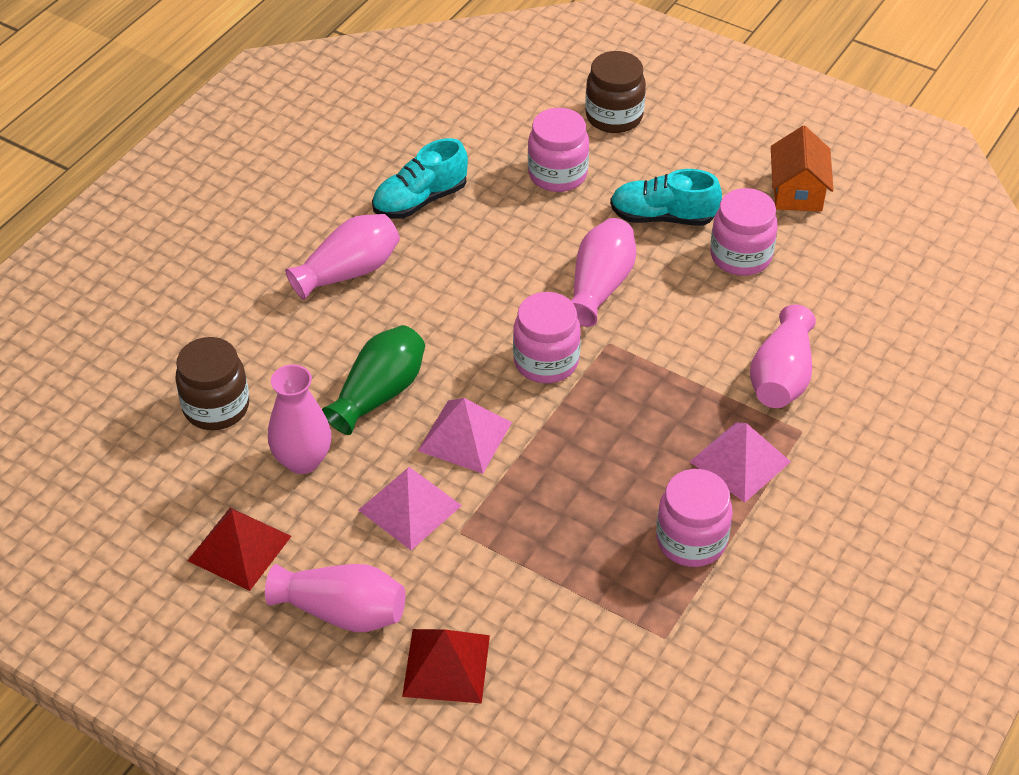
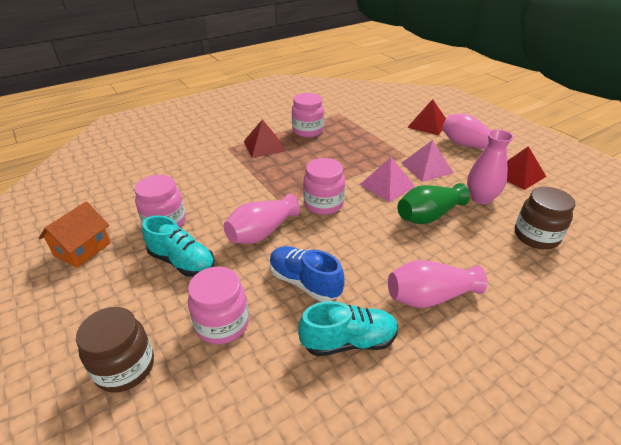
camera: 155 degrees left, 10 degrees down
(500, 241) = (304, 282): none -> blue shoe
(740, 461) = (264, 146): pink pyramid -> red pyramid
(781, 377) = (212, 166): pink vase -> none

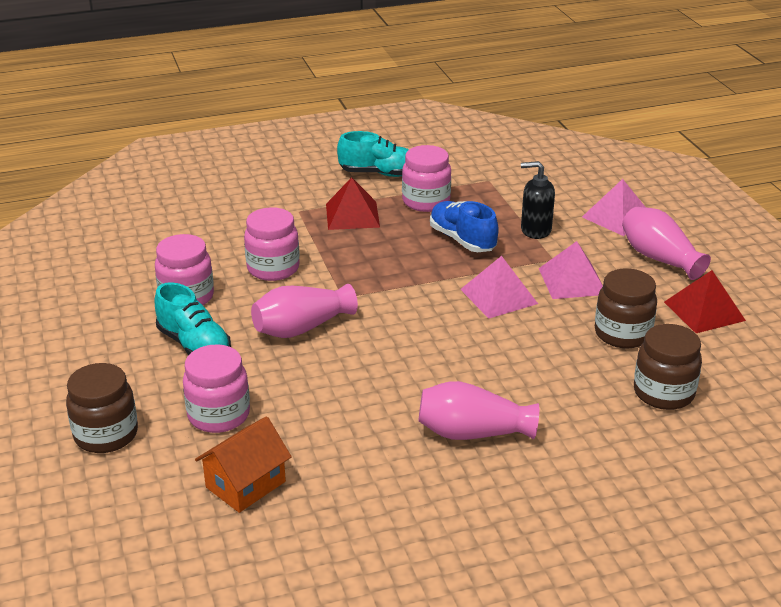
camera: 15 degrees right, 5 degrees down
(82, 249) = (84, 311): orange house -> orange house (245, 484)
(304, 282) = (329, 391): blue shoe -> blue shoe (462, 240)
(323, 204) = (397, 307): pink jar -> pink jar (273, 268)
(349, 341) = (351, 457): turquoise shoe -> turquoise shoe (379, 173)
(385, 139) = (535, 230): none -> black soap dispenser
(428, 124) = (617, 217): red pyramid -> pink pyramid
(428, 216) = (532, 344): green vase -> none
(481, 198) = (622, 334): pink vase -> brown jar

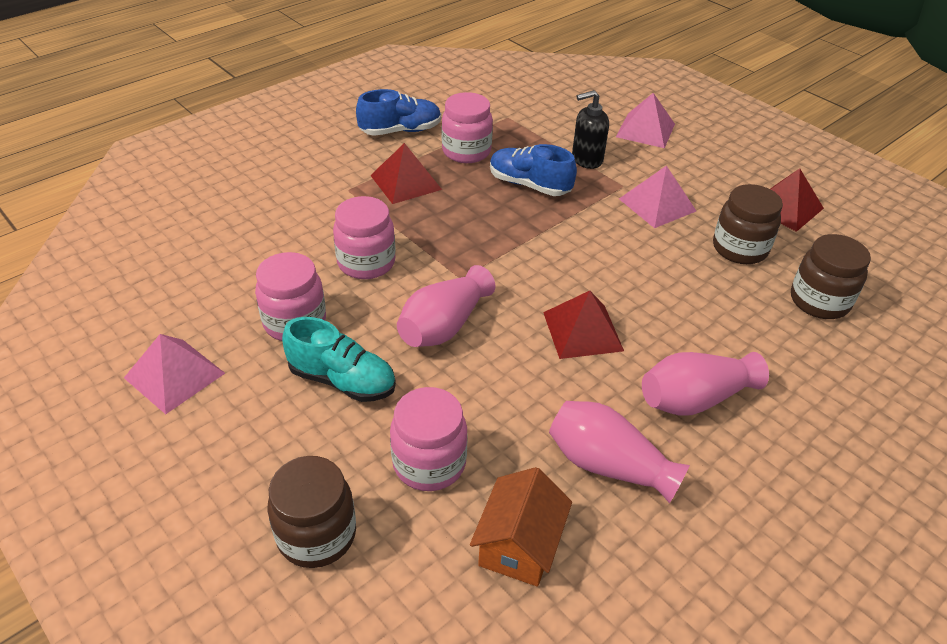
camera: 25 degrees left, 10 degrees up
(379, 173) = (400, 131): turquoise shoe -> blue shoe
(416, 360) = (582, 331): none -> red pyramid
(498, 296) = (605, 237): pink pyramid -> pink pyramid (174, 375)
(659, 258) = (710, 163): pink vase -> pink vase (608, 465)

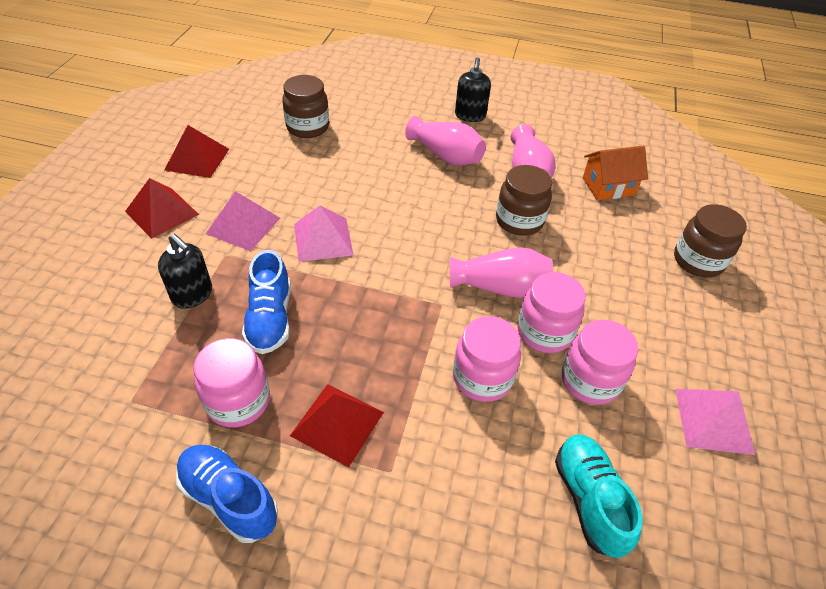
camera: 125 degrees left, 5 degrees up
(342, 380) = (603, 314): turquoise shoe -> turquoise shoe (589, 500)
(429, 463) = (607, 239): pink jar -> pink jar (544, 332)
(582, 331) = (435, 216): red pyramid -> red pyramid (162, 212)
(645, 130) = (103, 271): pink pyramid -> pink pyramid (323, 239)
(739, 249) = (274, 170): brown jar -> brown jar (519, 221)
(787, 482) = (470, 116): none -> black soap dispenser

